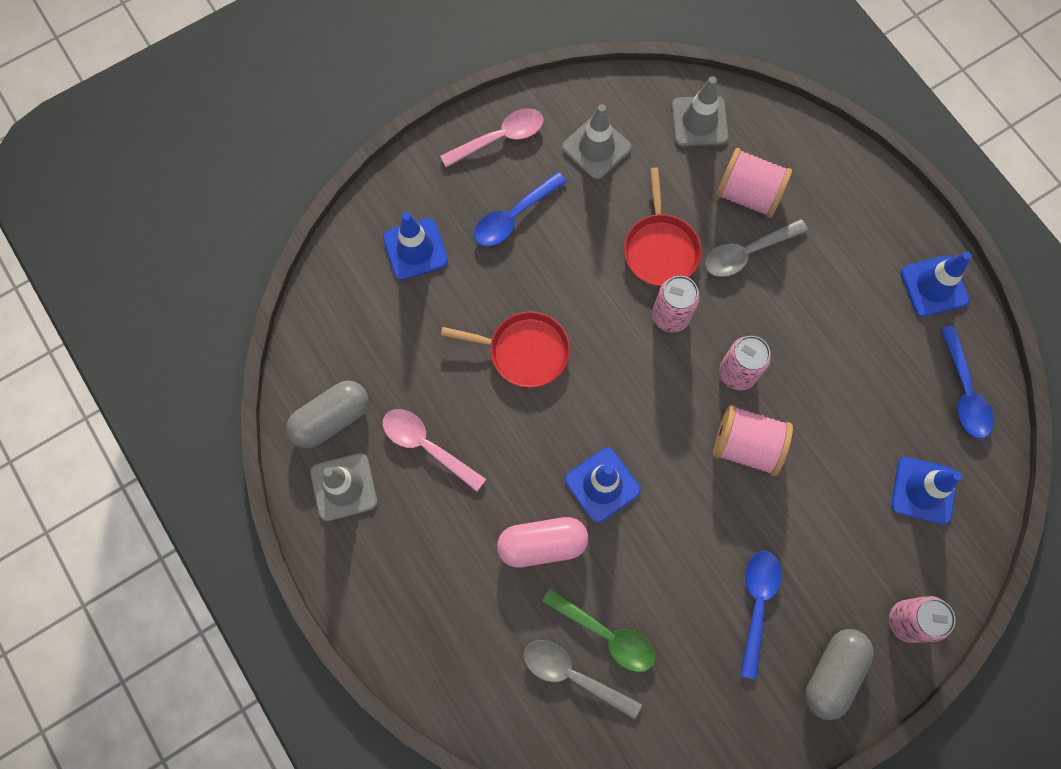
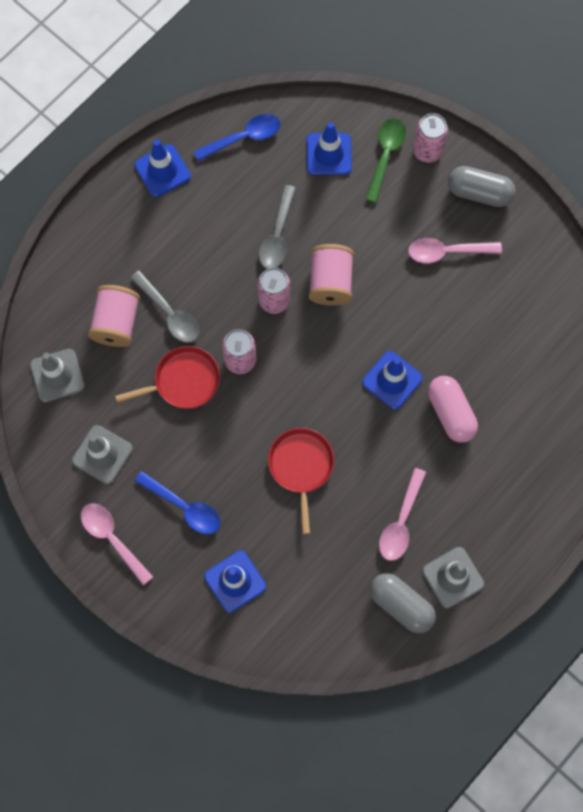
camera: 105 degrees left, 0 degrees up
(572, 675) = (538, 367): grey spoon -> grey spoon (277, 235)
(606, 634) = (502, 351): green spoon -> green spoon (385, 155)
(757, 604) = (447, 252): blue spoon -> pink spoon

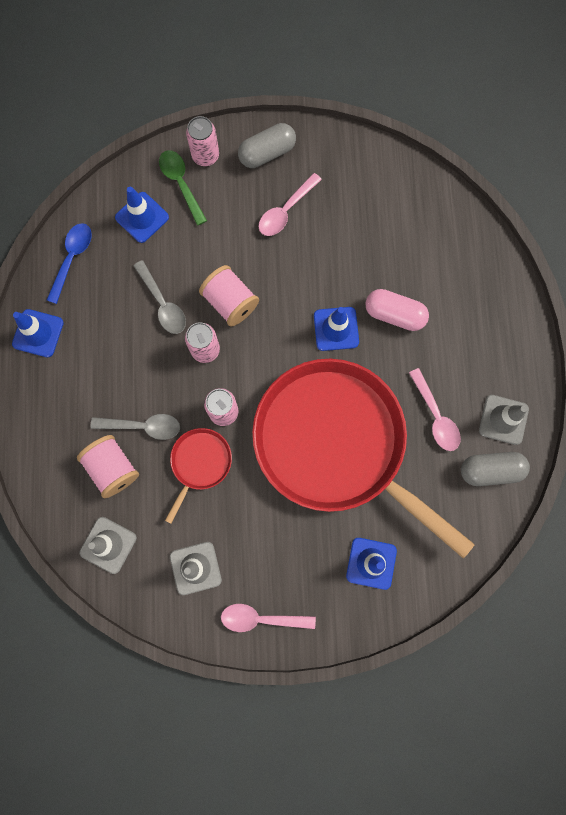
camera: 45 degrees left, 5 degrees up
(184, 507) = (287, 547): blue spoon -> none
(301, 466) = (336, 443): red pan -> red pan, size x2.47

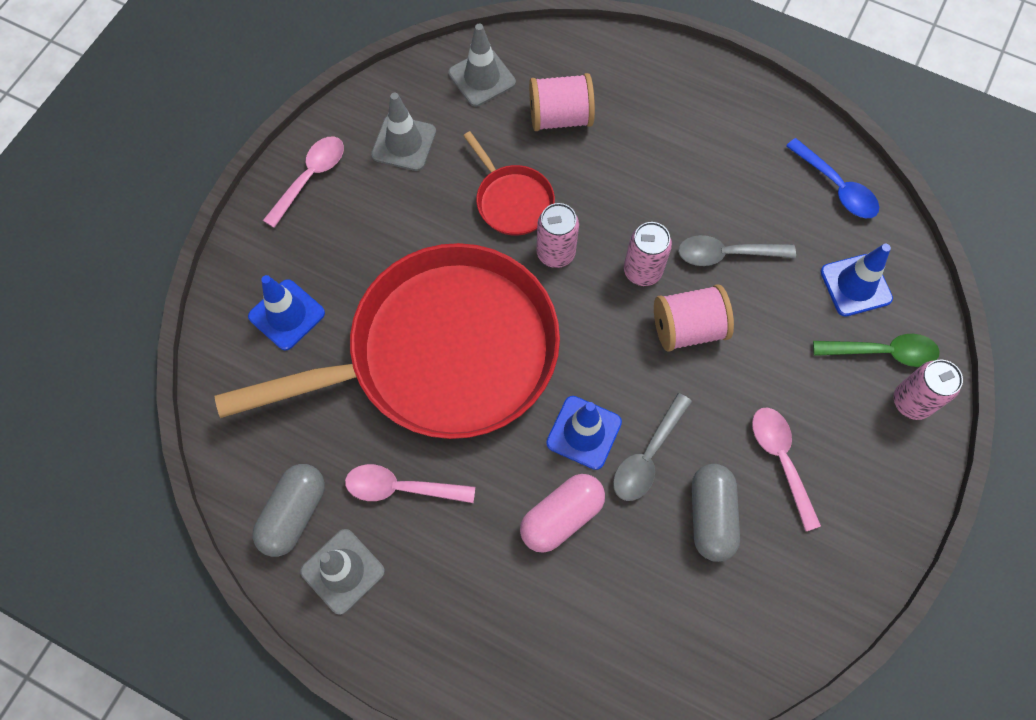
camera: 120 degrees right, 10 degrees down
(38, 333) = (759, 115): blue traffic cone -> none
(143, 426) = (589, 166): grey spoon -> grey spoon (648, 456)
(267, 153) = (880, 482): grey capsule -> grey capsule (710, 516)

